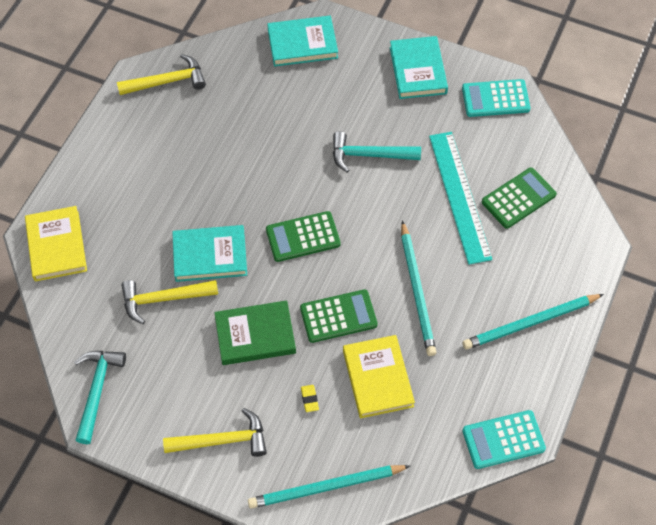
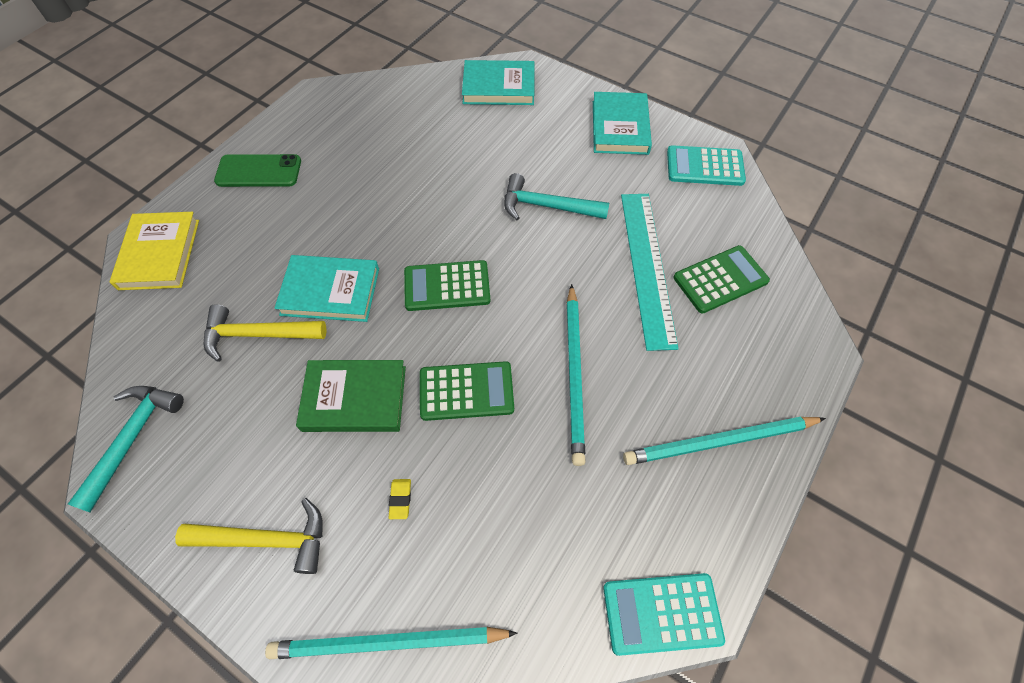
camera: 10 degrees right, 0 degrees up
(112, 159) = (259, 171): none -> green phone
(167, 81) = (344, 104): yellow hammer -> none
(378, 378) = (499, 485): yellow book -> none

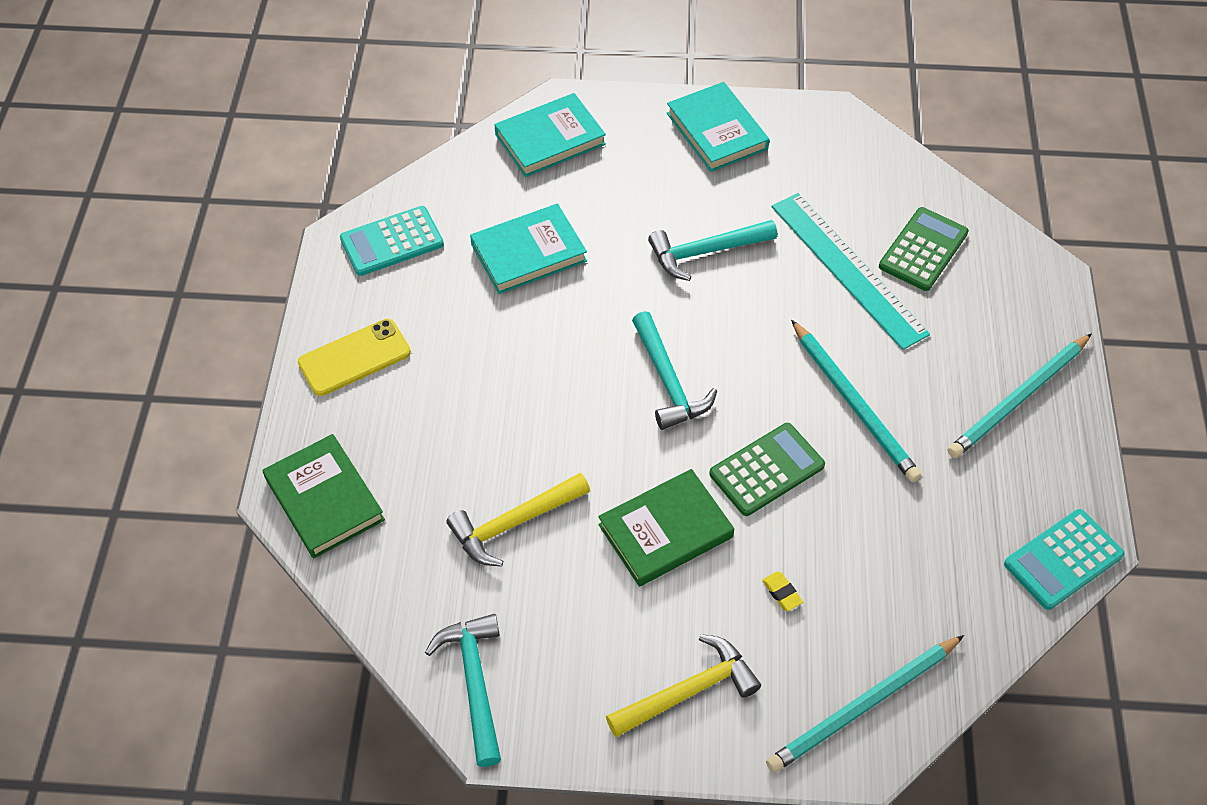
camera: 30 degrees left, 5 degrees down
(159, 254) = (324, 499): yellow book -> green book
(259, 171) = (354, 357): green phone -> yellow phone
(330, 291) = (552, 445): turquoise book -> turquoise book (528, 253)
(447, 286) = (668, 381): green calculator -> turquoise hammer
(705, 166) = (832, 138): turquoise calculator -> turquoise calculator (392, 241)

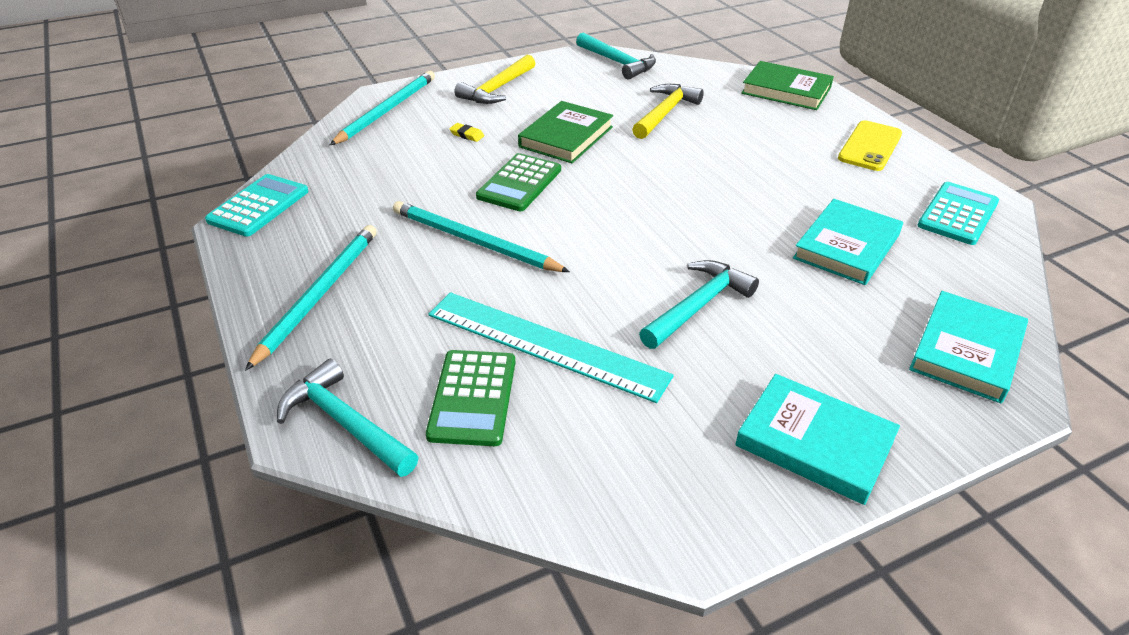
camera: 150 degrees right, 15 degrees down
(668, 381) = (638, 206): turquoise hammer -> turquoise hammer (345, 423)

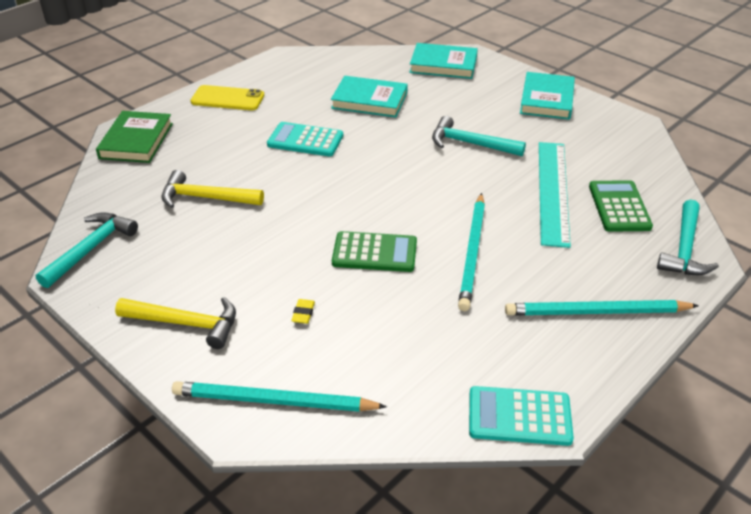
camera: 110 degrees left, 0 degrees up
(472, 398) = (619, 207): green calculator -> green calculator turned 75 degrees counterclockwise
(566, 137) = (278, 246): green book -> none
(958, 214) = (307, 67): turquoise calculator -> turquoise calculator (305, 140)

